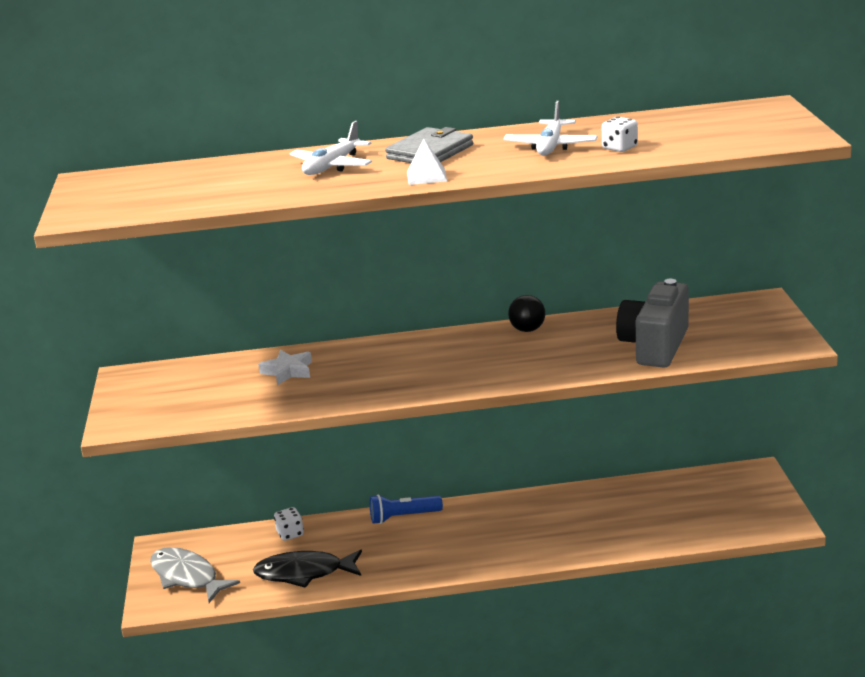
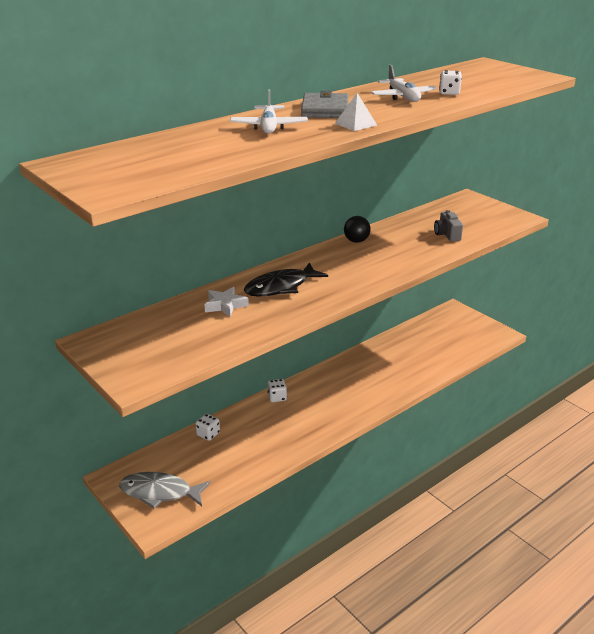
camera: 35 degrees left, 5 degrees up
(304, 573) = (247, 459): black fish -> black fish (281, 287)
(403, 517) = (277, 397): blue flashlight -> white dice
(654, 346) = (447, 235): grey camera -> grey camera, size x0.52

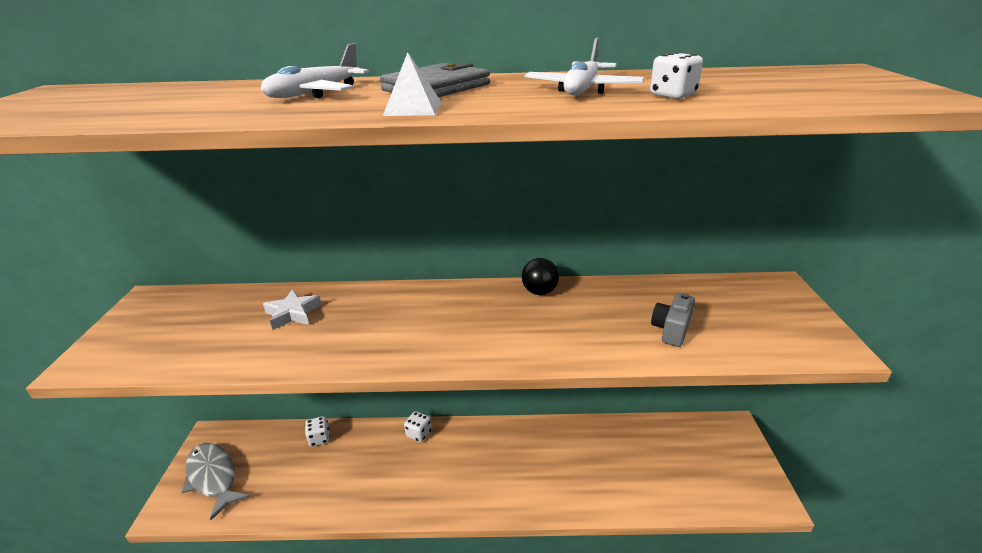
camera: 40 degrees right, 0 degrees up
(281, 287) = (373, 316): black fish -> none

